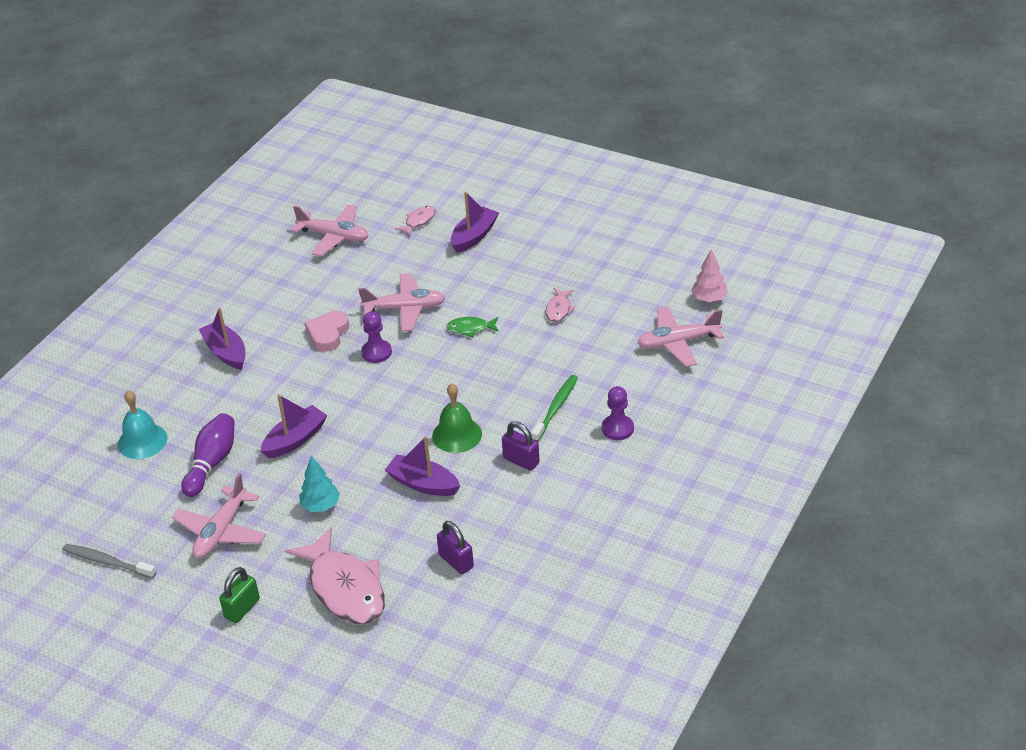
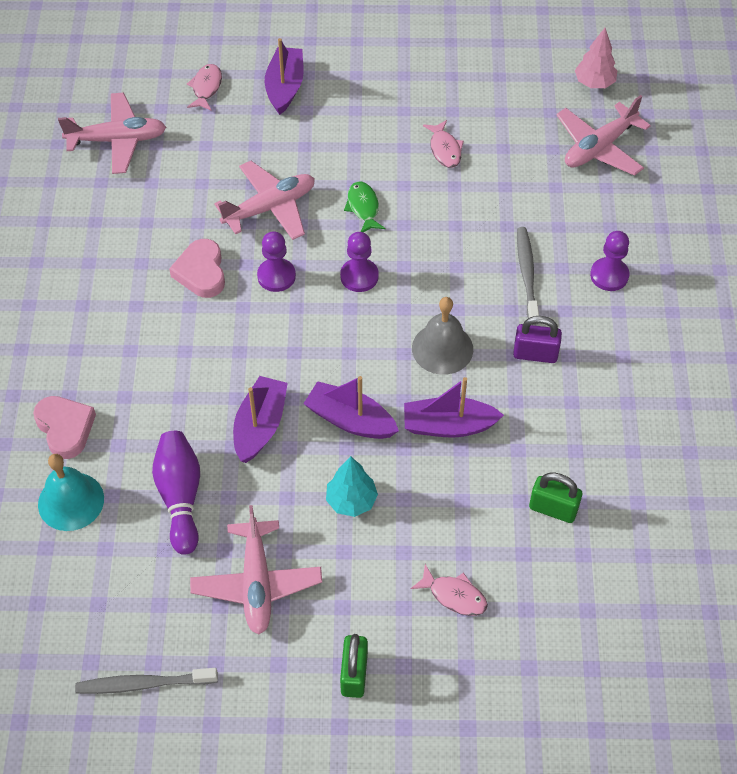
camera: 30 degrees left, 15 degrees up
(170, 398) = (65, 428): none -> pink heart
(226, 352) = (92, 341): purple boat -> purple boat (350, 420)
(345, 588) = (454, 595): pink fish -> pink fish, size x0.46
(433, 371) = (359, 276): none -> purple pawn
(456, 561) = (553, 509): purple padlock -> green padlock
(457, 435) = (442, 348): green bell -> grey bell
(470, 328) = (363, 207): green fish -> green fish turned 105 degrees clockwise
(555, 408) = (527, 275): green toothbrush -> grey toothbrush

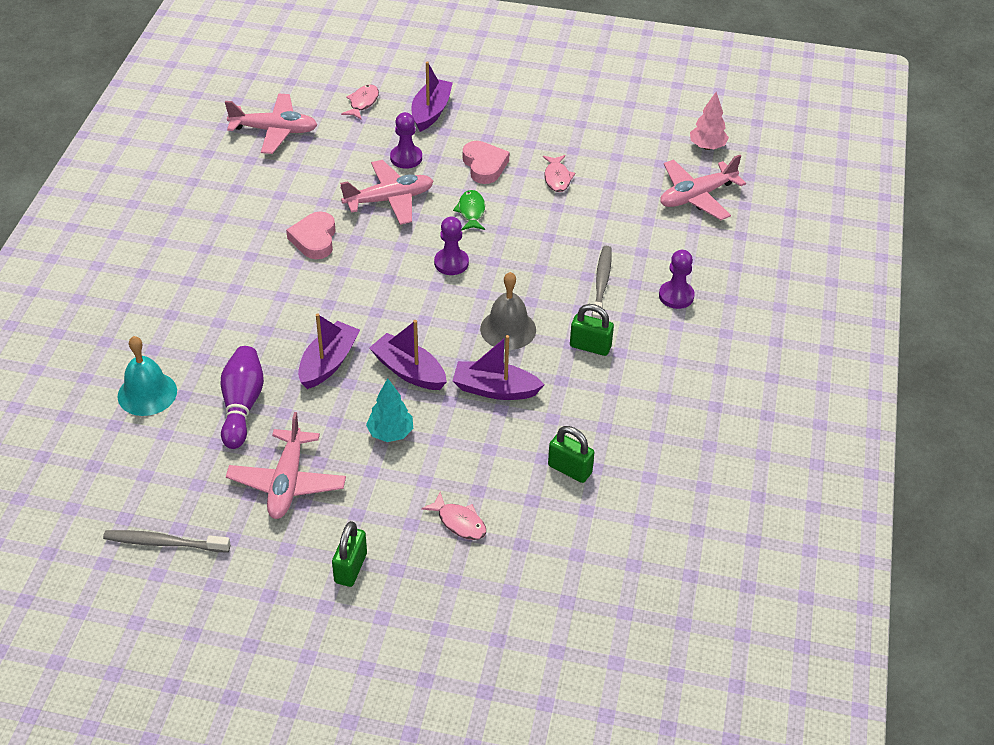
camera: 10 degrees right, 10 degrees down
(65, 428) = (160, 338): pink heart -> pink heart (484, 165)
(276, 276) = (378, 252): purple pawn -> purple pawn (406, 158)
(535, 354) = (590, 346): purple padlock -> green padlock

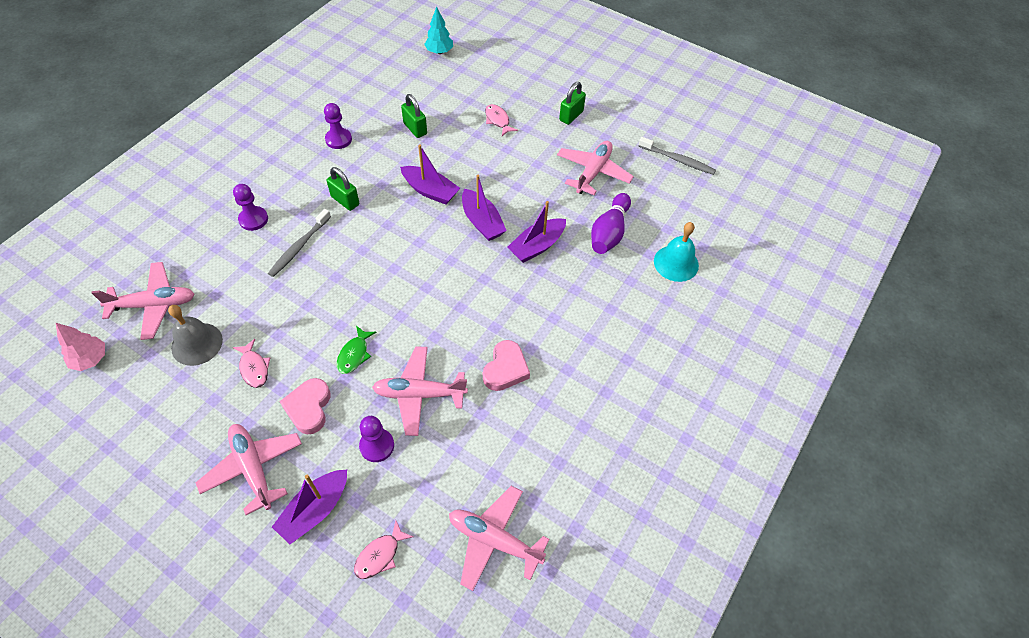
camera: 160 degrees left, 10 degrees up
(390, 433) = (515, 183): turquoise tree -> turquoise tree (439, 51)
(451, 263) = (402, 305): purple pawn -> purple pawn (338, 139)
(500, 121) = (253, 468): none -> pink plane
(508, 329) = (394, 232): grey bell -> grey bell (197, 344)
(557, 178) = (254, 368): pink fish -> pink fish turned 135 degrees clockwise

